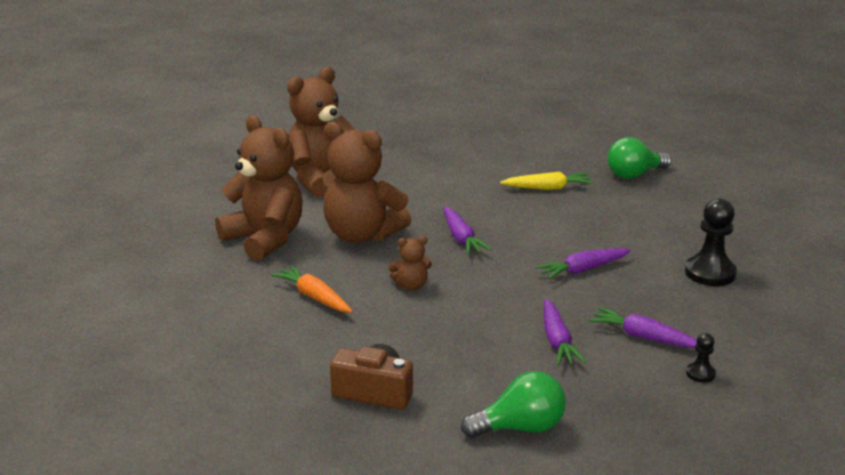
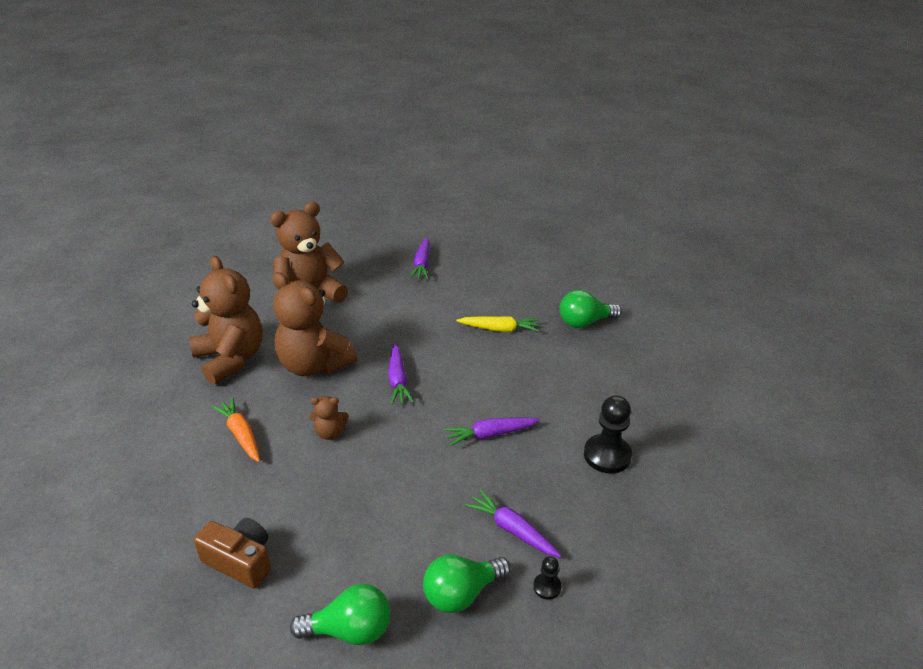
camera: 10 degrees right, 10 degrees up
(557, 341) = (430, 522): purple carrot -> purple carrot (422, 264)
(618, 388) = (461, 593): none -> green light bulb

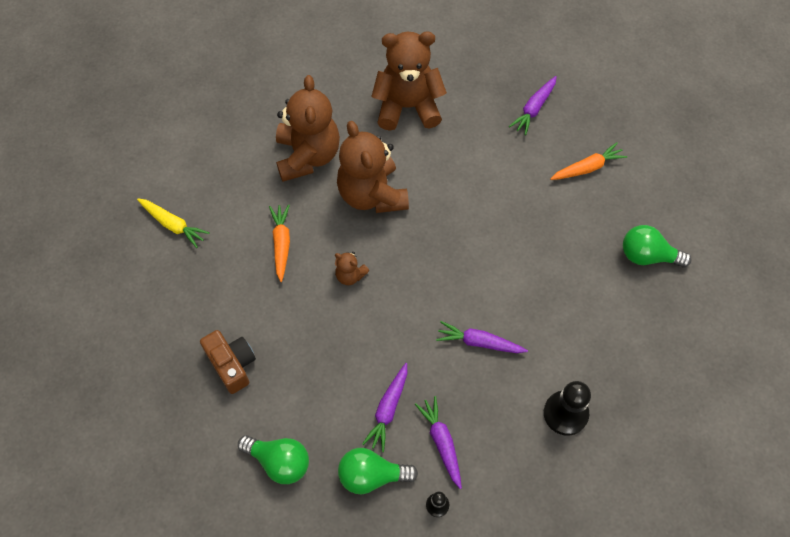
camera: 30 degrees right, 25 degrees up
(398, 380) = (434, 245): purple carrot -> purple carrot (388, 409)
(493, 285) = (587, 168): none -> orange carrot
(499, 329) = (559, 227): yellow carrot -> yellow carrot (173, 225)

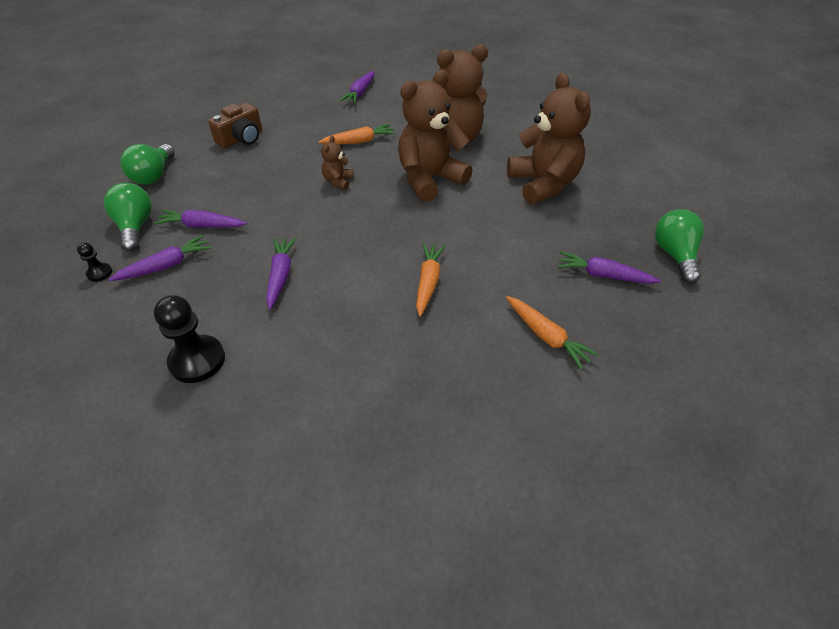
camera: 75 degrees right, 15 degrees down
(173, 225) = (360, 93): yellow carrot -> purple carrot
(514, 230) = (428, 282): none -> orange carrot
(647, 256) = (437, 419): green light bulb -> green light bulb (674, 255)

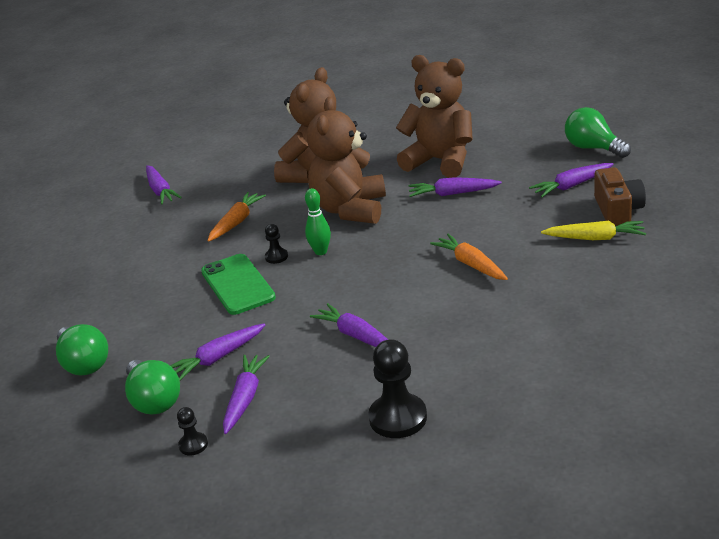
camera: 40 degrees left, 15 degrees down
(135, 227) = (154, 401): green light bulb -> green light bulb turned 150 degrees counterclockwise
(241, 139) = (114, 287): brown camera -> brown camera (617, 210)
(290, 184) = (238, 284): none -> green phone
(338, 181) = (276, 257): brown teddy bear -> black pawn
(364, 197) = (321, 252): none -> green bowling pin
(509, 216) = (452, 194): none -> purple carrot
(546, 336) = (595, 238): orange carrot -> yellow carrot

